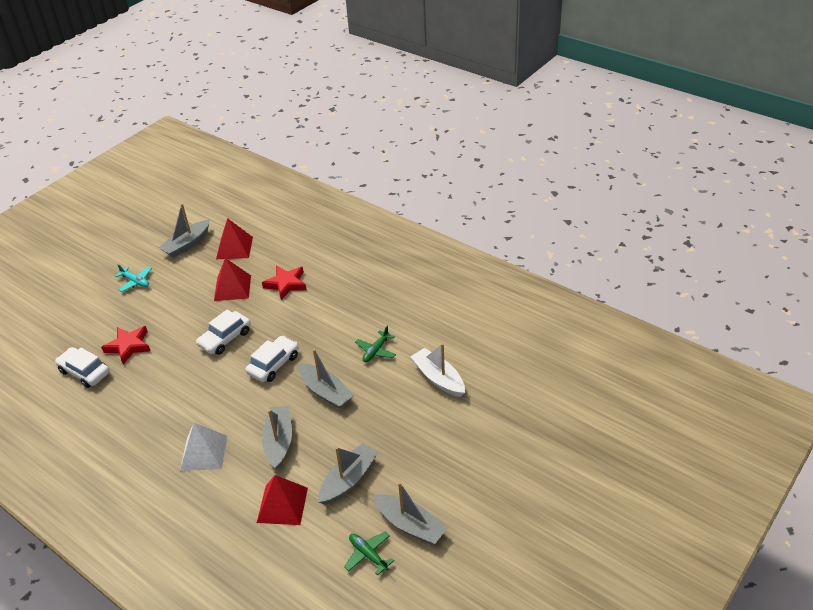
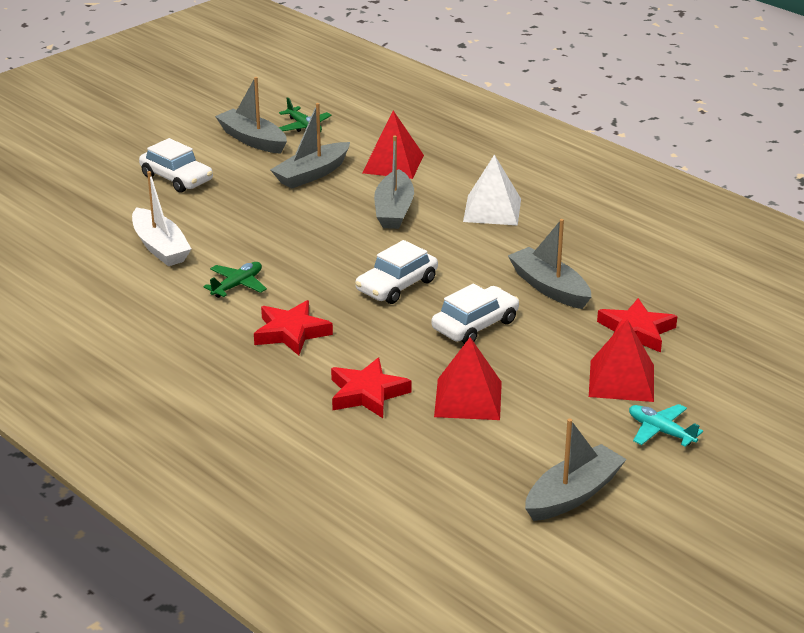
camera: 175 degrees left, 10 degrees down
(84, 372) = (695, 306): white car -> white car (177, 178)
(234, 248) = (469, 474): red pyramid -> red pyramid (621, 380)
(326, 392) = (323, 249): grey boat -> grey boat (549, 287)
(334, 318) = (291, 332): none -> red star

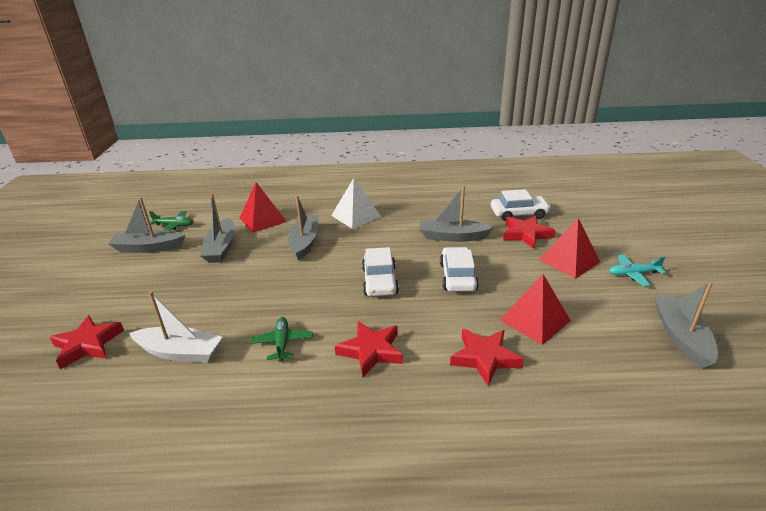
camera: 45 degrees left, 0 degrees up
(109, 204) = (88, 345): none -> red star
(177, 178) = (123, 297): white car -> white car (519, 214)
(394, 210) = (305, 242): grey boat -> grey boat turned 135 degrees counterclockwise

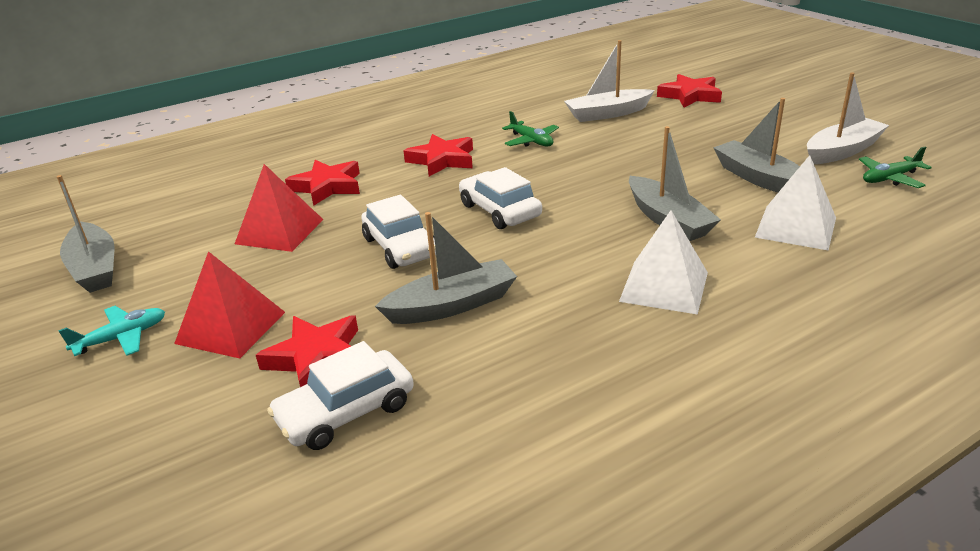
camera: 150 degrees right, 0 degrees up
(148, 248) = (842, 151): grey boat -> white boat
(263, 219) = (795, 227): red pyramid -> white pyramid

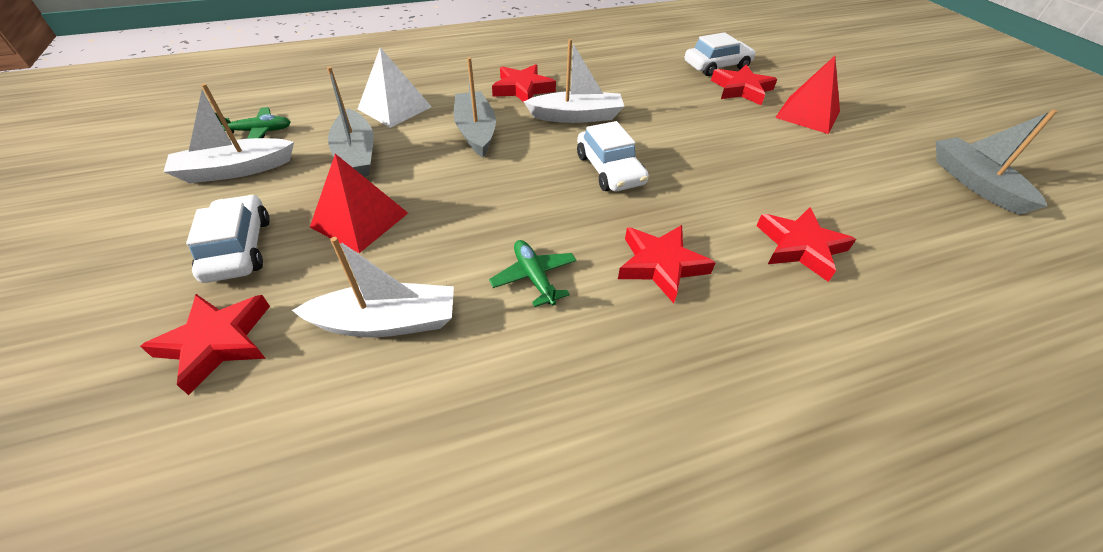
camera: 170 degrees left, 15 degrees up
(122, 338) = (881, 121): turquoise plane -> none
(280, 231) = (821, 190): red pyramid -> red pyramid (359, 220)
(401, 247) = (700, 150): white car -> white car (238, 248)
(452, 305) = (660, 102): grey boat -> none
(562, 260) = (576, 116): none -> white boat
(664, 286) = (522, 89): white pyramid -> red star

